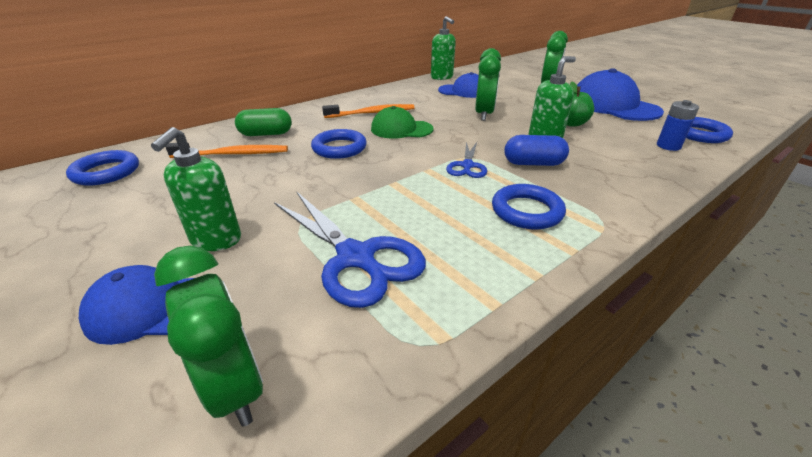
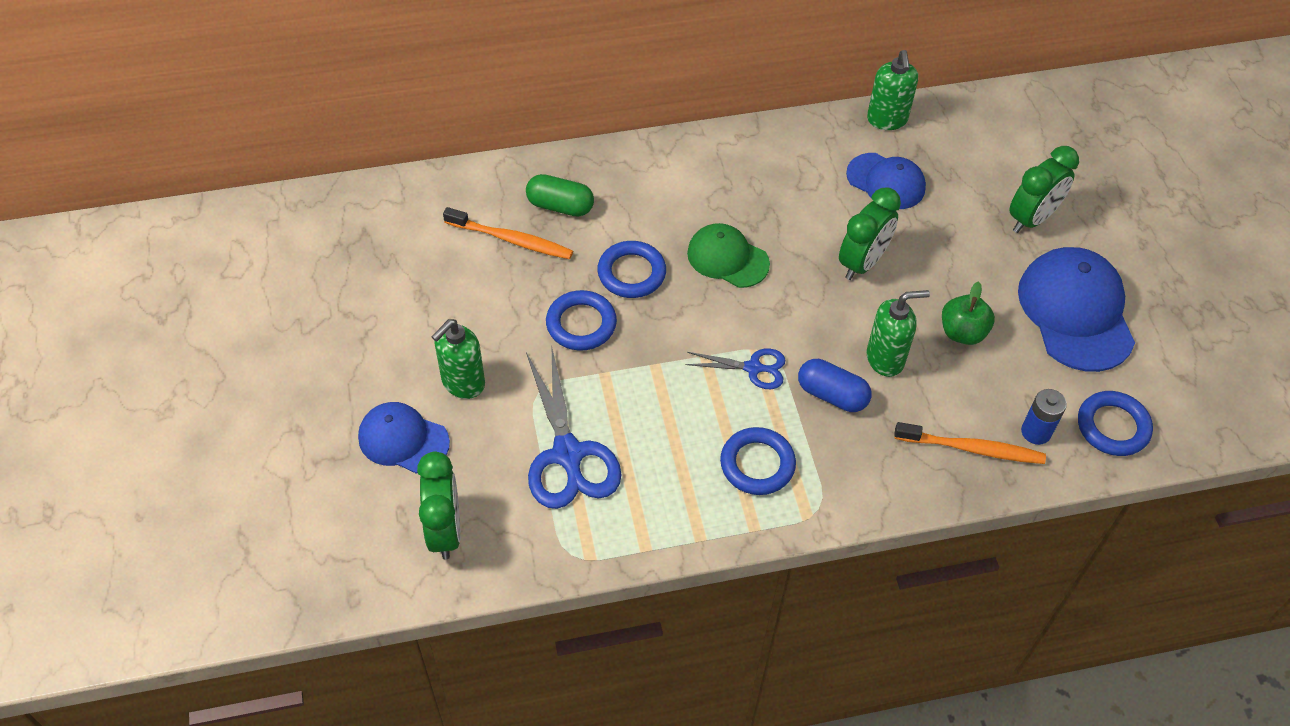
camera: 25 degrees right, 20 degrees up
(106, 172) = (380, 227): blue ring -> blue ring (581, 324)
(371, 113) = (713, 200): orange toothbrush -> orange toothbrush (971, 448)
(467, 166) = (753, 368): blue scissors -> blue scissors turned 120 degrees counterclockwise

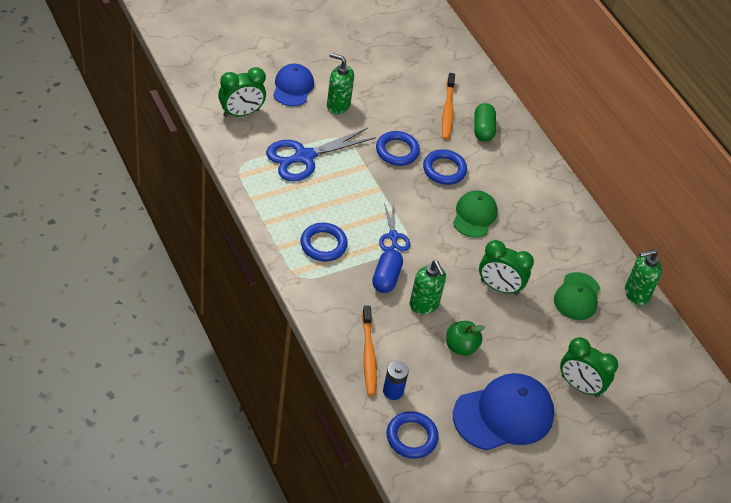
camera: 70 degrees right, 5 degrees down
(886, 181) = (577, 296): blue cap -> green cap

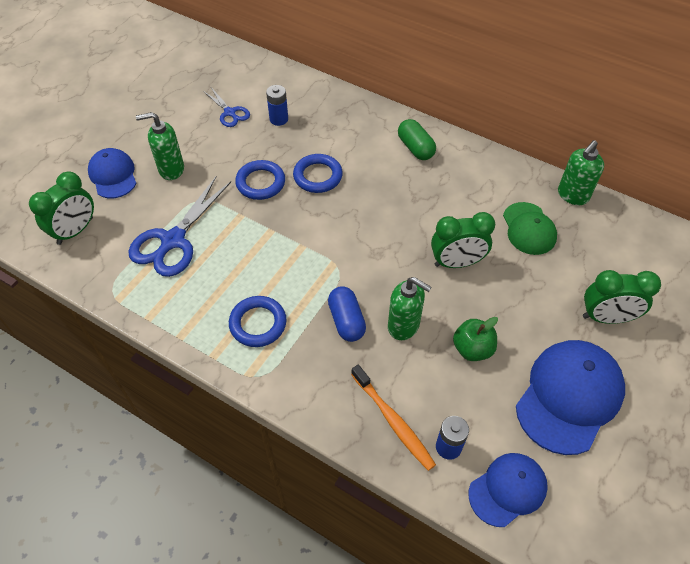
camera: 25 degrees left, 5 degrees up
(393, 236) = (320, 272): blue scissors -> blue scissors (230, 113)
(411, 437) = (507, 489): blue ring -> blue cap
(447, 110) = (279, 119): orange toothbrush -> blue battery
(474, 215) = (379, 205): green cap -> none
(483, 129) = (323, 119): green capsule -> green capsule (415, 148)

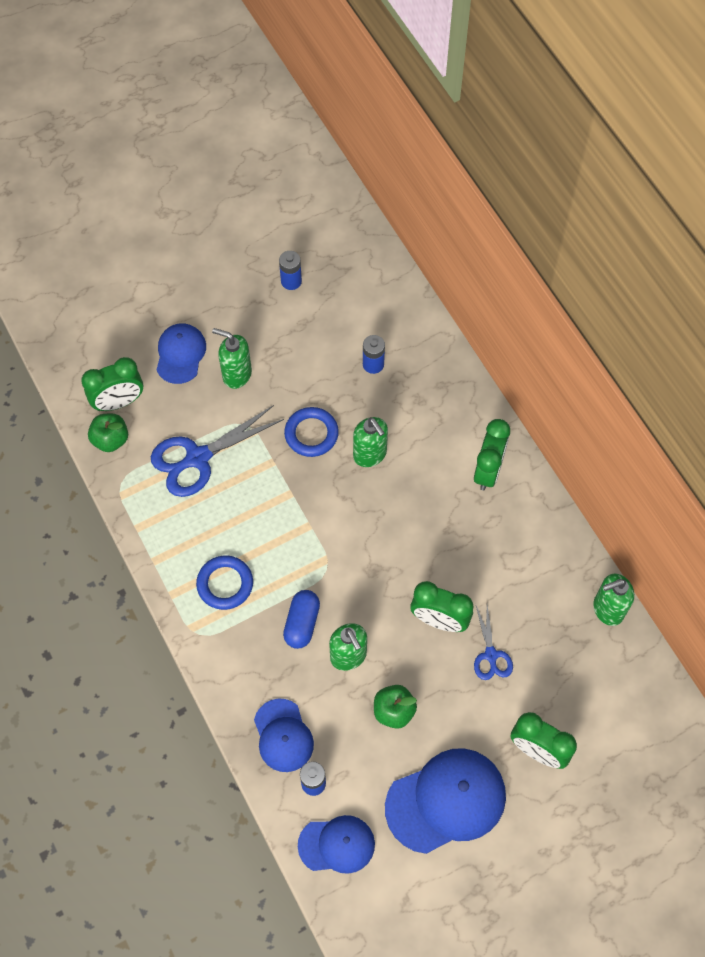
camera: 30 degrees right, 10 degrees up
(83, 261) = (111, 439): none -> green apple
(178, 94) = (291, 281): none -> blue battery
(230, 113) = (329, 331): blue scissors -> blue scissors (491, 655)
(318, 176) = (370, 454): blue ring -> green soap dispenser
(393, 421) = (283, 735): orange toothbrush -> blue cap
(415, 148) = (488, 470): green capsule -> green clock
(529, 229) = (535, 622): green cap -> none

